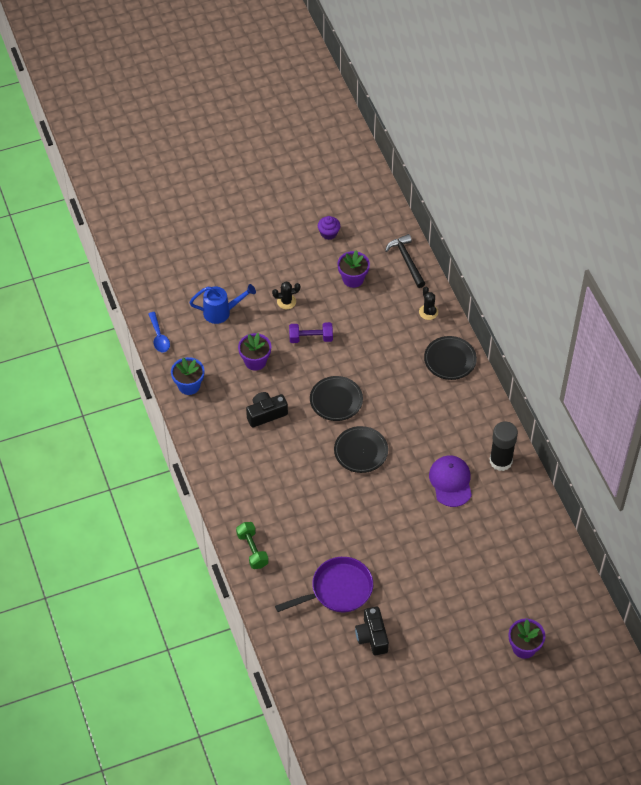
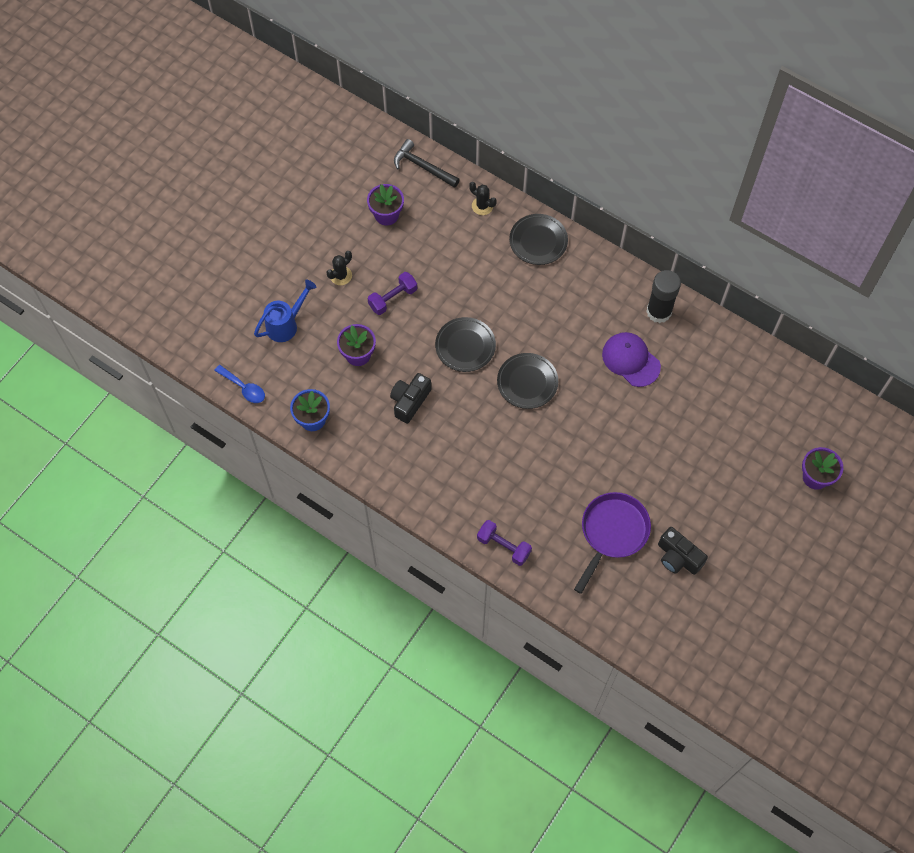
camera: 35 degrees left, 10 degrees up
(252, 550) = (503, 546): green dumbbell -> purple dumbbell
(328, 233) = (328, 182): purple cupcake -> none

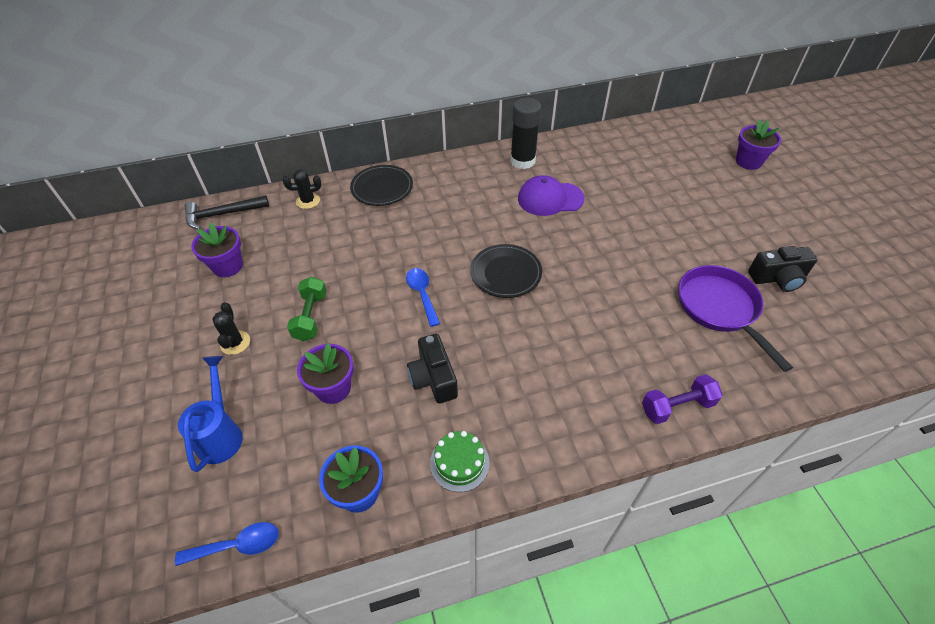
camera: 50 degrees left, 15 degrees down
(369, 455) = (459, 463): none -> green cake
(393, 298) = (310, 317): purple dumbbell -> green dumbbell
(465, 346) = (422, 294): black plate -> blue spoon

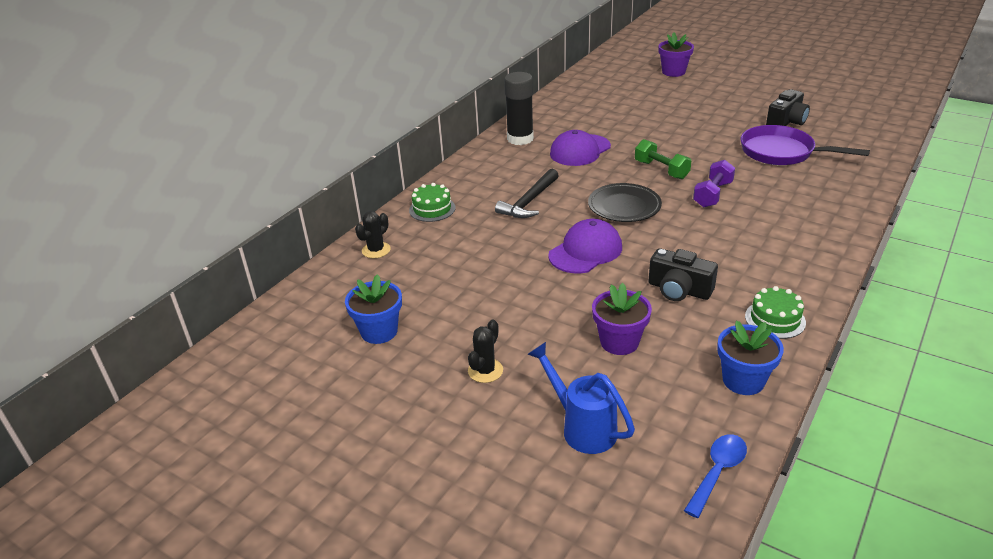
camera: 40 degrees left, 15 degrees down
(222, 214) = (302, 303): black hammer -> black hammer (529, 201)
(227, 266) = (379, 331): purple flower pot -> blue flower pot
(235, 343) = (485, 371): black cactus -> black cactus turned 75 degrees clockwise
(310, 317) = (521, 315): green dumbbell -> green dumbbell (661, 170)
(382, 188) = (432, 209): black plate -> green cake
(422, 294) = (585, 251): blue spoon -> purple cap
(677, 406) = (839, 211): purple dumbbell -> purple dumbbell (712, 194)

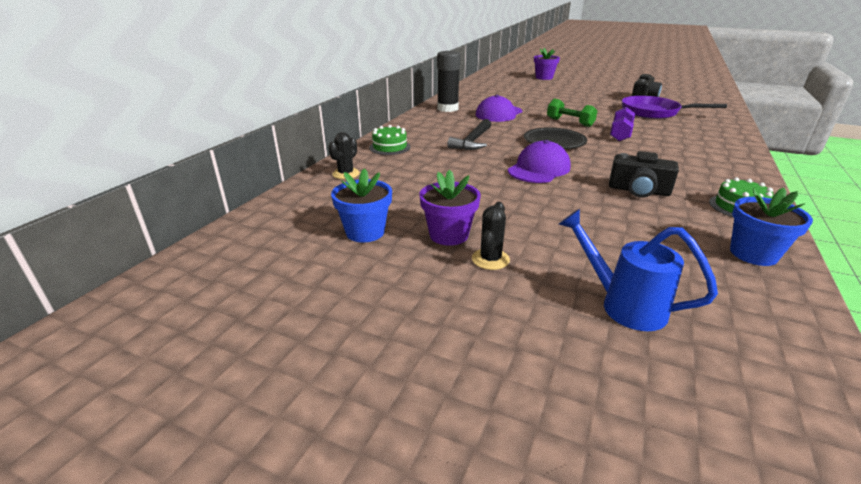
camera: 10 degrees left, 5 degrees down
(619, 342) = (611, 230): purple flower pot -> purple flower pot (448, 235)
(717, 472) = (802, 340): blue spoon -> none

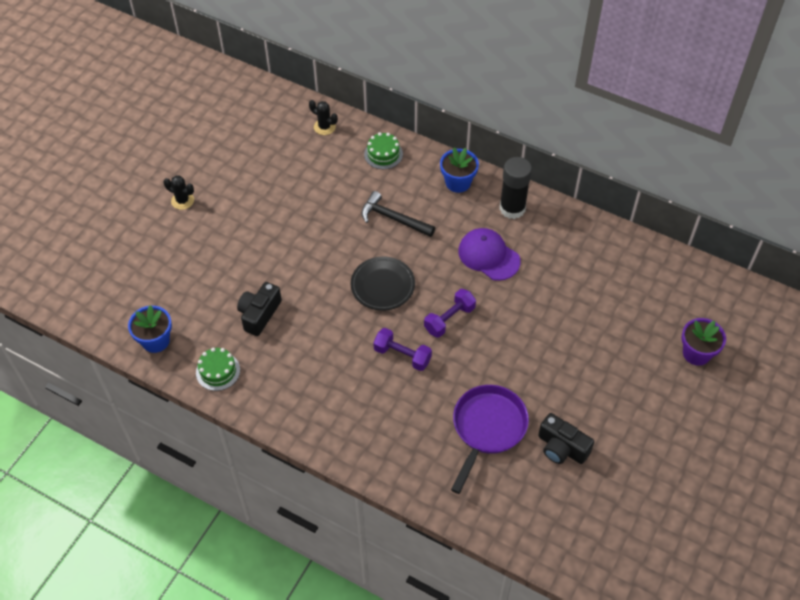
camera: 95 degrees right, 25 degrees up
(365, 232) = (228, 142): blue flower pot -> blue flower pot (458, 182)
(448, 235) = (215, 183): purple flower pot -> none
(539, 169) = (315, 256): purple cap -> none
(569, 122) = (449, 319): green dumbbell -> purple dumbbell
(622, 305) = (126, 250): blue watering can -> none

